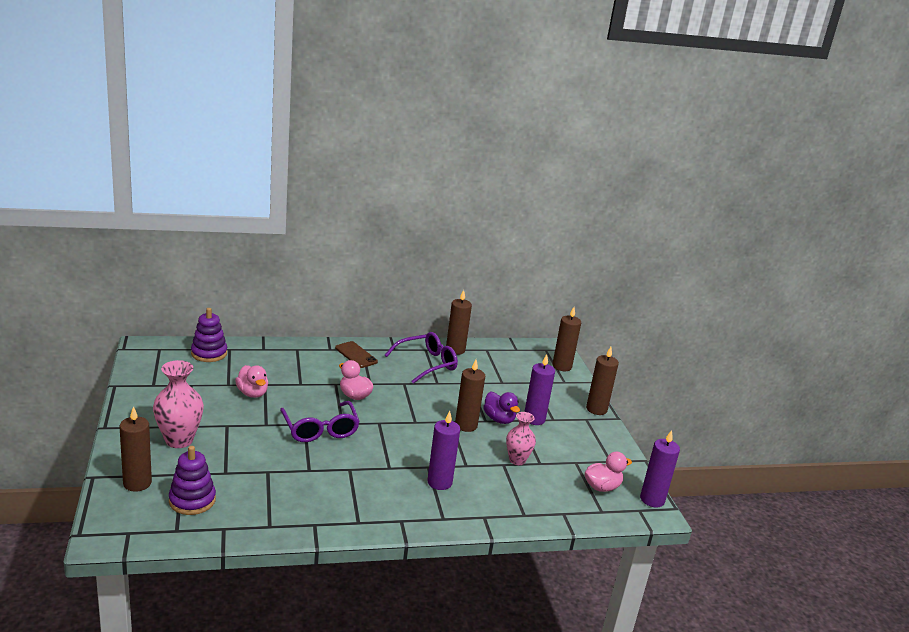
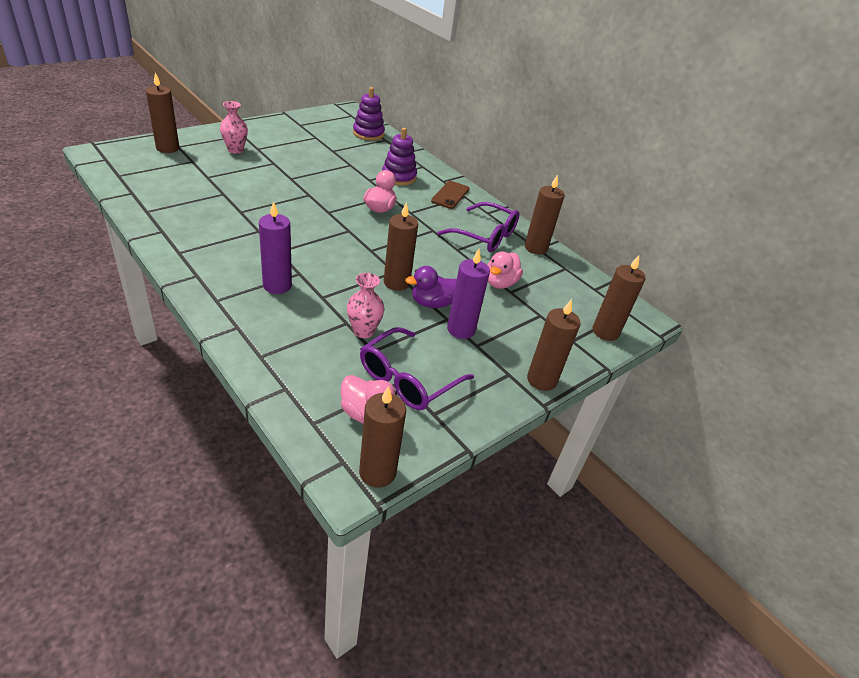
camera: 60 degrees right, 15 degrees up
(179, 440) = (235, 150): pink vase -> pink vase, size x0.64
(192, 500) = (160, 172): purple stacking toy -> purple stacking toy (399, 177)
(252, 393) = (330, 163): pink duck -> pink duck (500, 283)
(320, 429) = (307, 203): purple glasses -> purple glasses (407, 379)
(499, 419) = (432, 303): purple duck -> purple duck turned 45 degrees clockwise
(652, 500) = (377, 472): purple candle -> brown candle

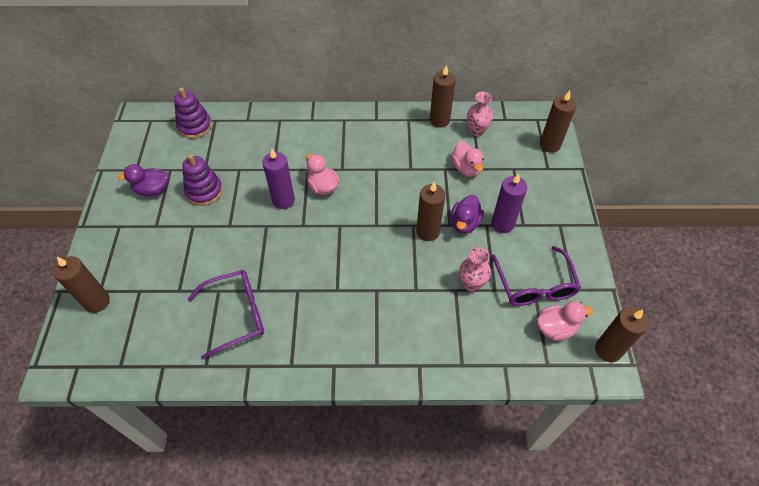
camera: 45 degrees left, 15 degrees up
(235, 150) = (145, 245): pink vase -> pink vase (476, 131)
(277, 285) = (383, 313): purple candle -> purple candle (283, 200)
(289, 137) = (153, 190): none -> purple duck
(399, 177) = (284, 146): purple stacking toy -> purple stacking toy (204, 191)
(450, 195) = (336, 128): brown phone -> none
(485, 236) = (405, 141): purple glasses -> purple glasses (237, 314)
(541, 380) = (574, 210): brown candle -> none

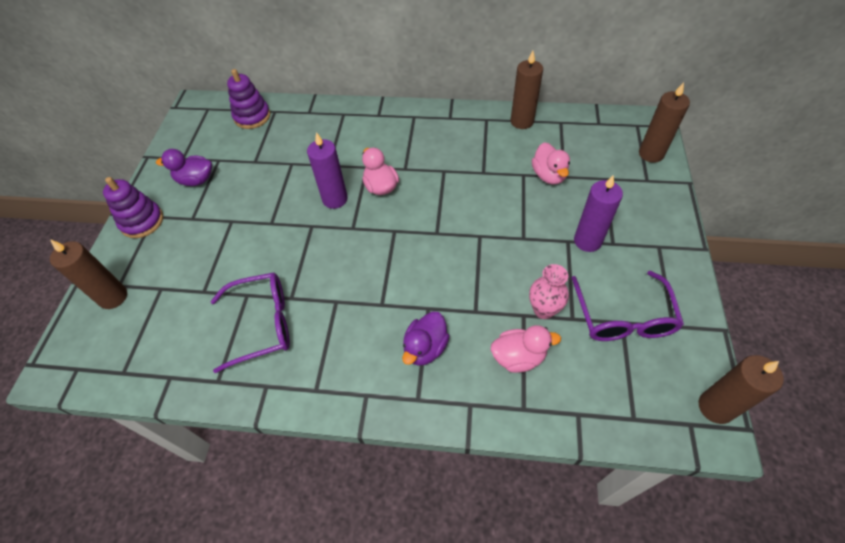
camera: 10 degrees right, 0 degrees up
(204, 191) = (250, 185): purple stacking toy -> purple stacking toy (142, 221)
(427, 232) = (496, 244): brown candle -> none
(464, 223) = (541, 237): purple duck -> purple duck (425, 348)
(476, 131) = (564, 135): pink vase -> none
(555, 328) = (647, 373): pink duck -> pink duck (518, 357)

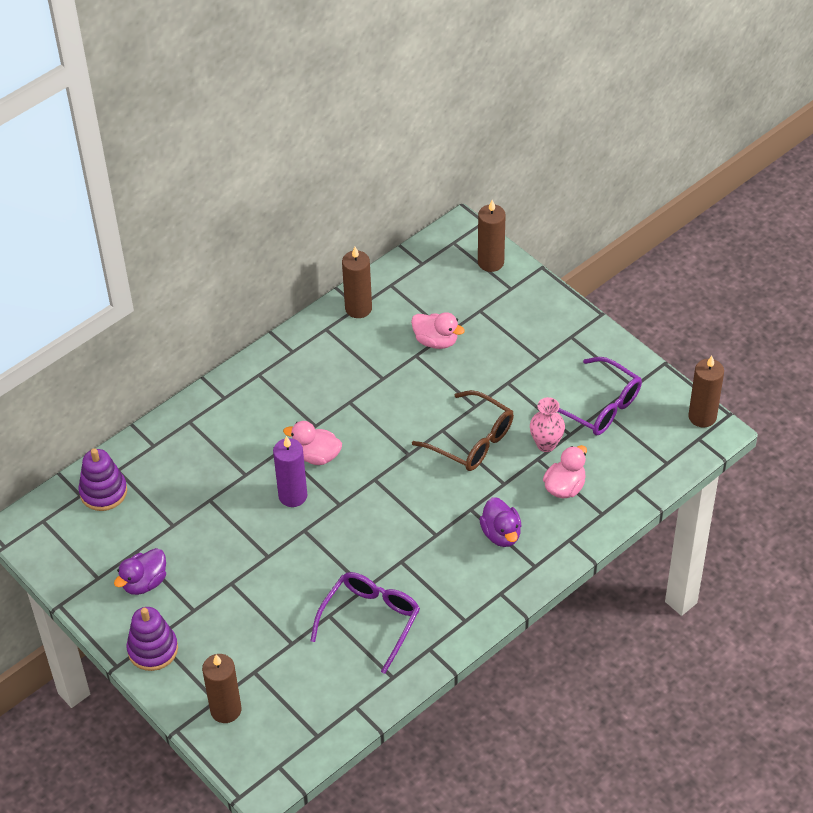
camera: 50 degrees left, 5 degrees down
(491, 260) = (472, 441): none -> brown glasses
(587, 241) = (521, 371): purple candle -> none

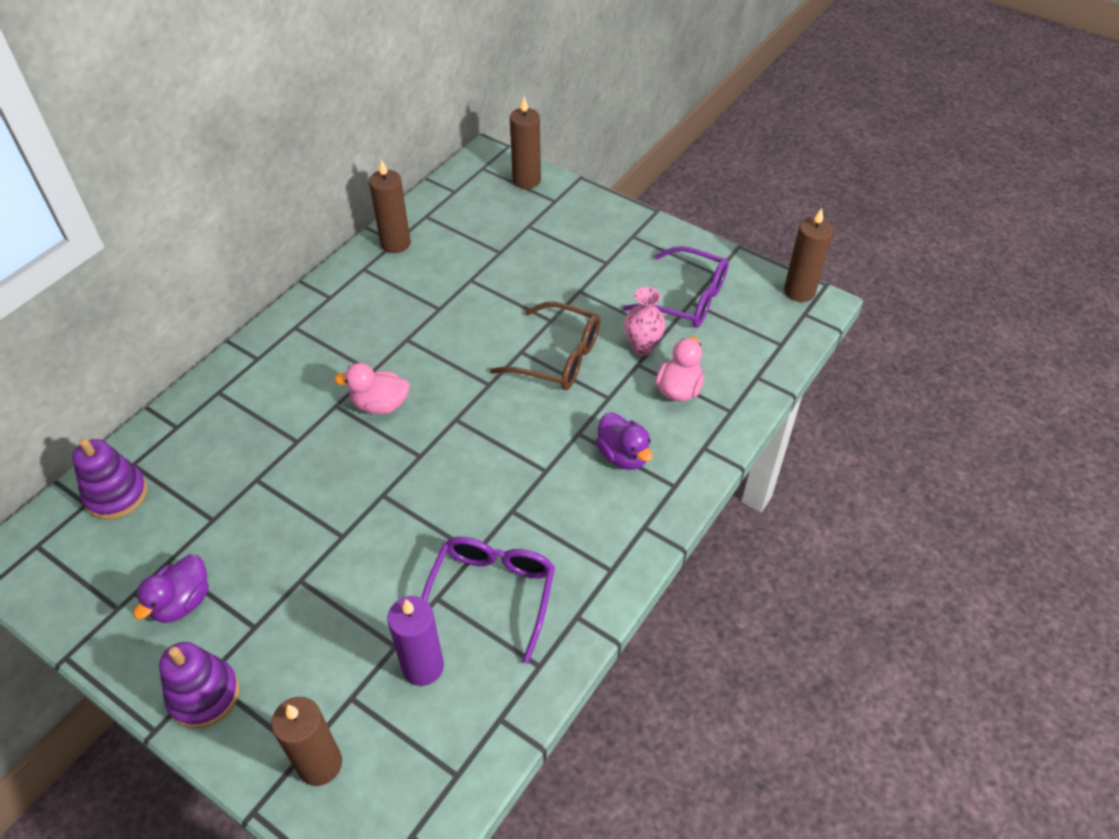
camera: 15 degrees left, 0 degrees up
(293, 496) = (360, 456): purple candle -> purple candle (423, 667)
(436, 341) = (489, 262): pink duck -> none

